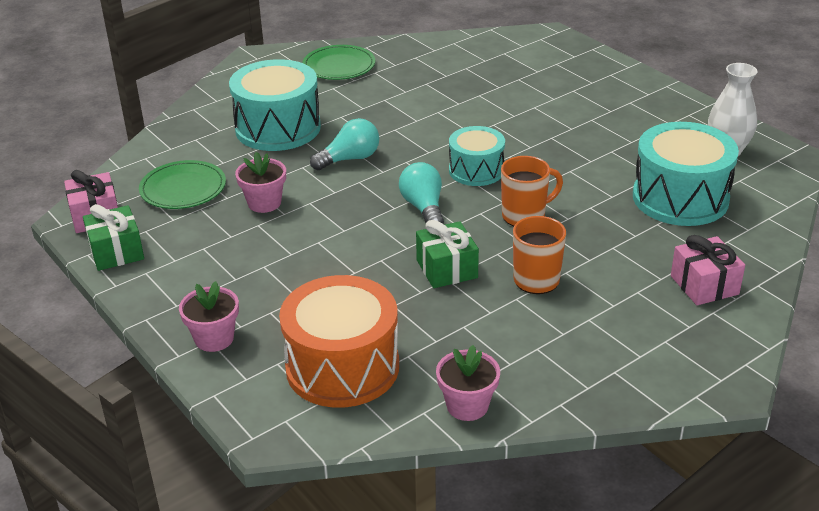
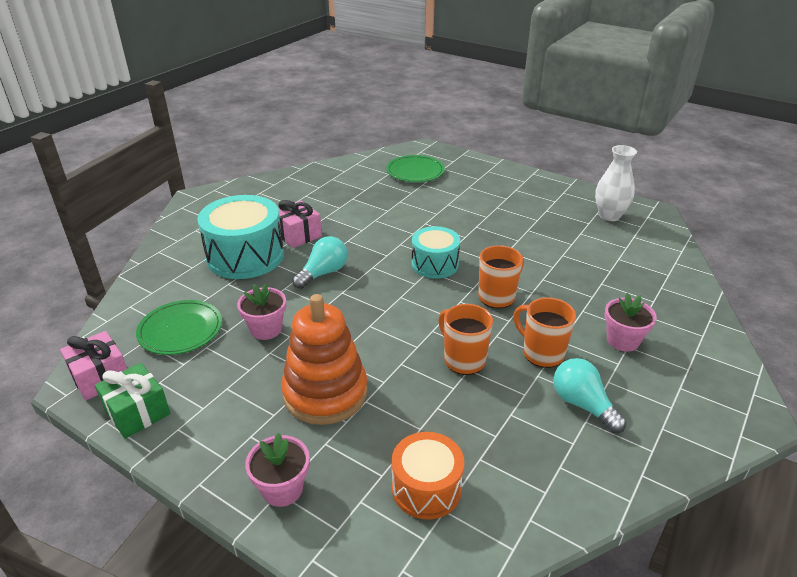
camera: 20 degrees left, 0 degrees up
(292, 271) = (325, 393): none -> orange stacking toy
(339, 66) = (273, 194): green plate -> green plate (415, 171)
(342, 367) = (426, 488): orange drum -> orange drum, size x0.61
(423, 208) = (410, 306): turquoise light bulb -> turquoise light bulb (582, 404)
(447, 269) = (463, 360): green gift -> orange mug
(467, 406) = (565, 500): pink flower pot -> pink flower pot (622, 340)
(680, 198) = (603, 258): turquoise drum -> none
(704, 285) = (672, 329): pink gift -> pink gift (298, 235)

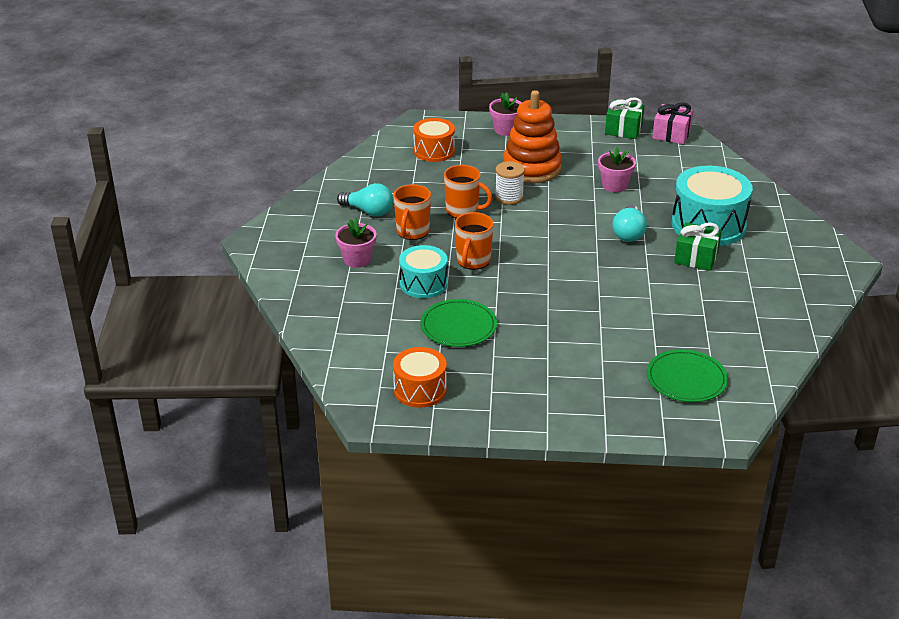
camera: 150 degrees right, 0 degrees up
(180, 330) = (668, 167): green plate -> green plate (458, 326)
(298, 235) = (696, 257): pink gift -> green gift
(394, 359) = (509, 197): none -> white spool
(435, 264) = (548, 271): turquoise drum -> turquoise drum (423, 284)
(541, 353) = (412, 232): orange mug -> orange mug turned 90 degrees clockwise
(609, 216) = (420, 390): white vase -> orange drum

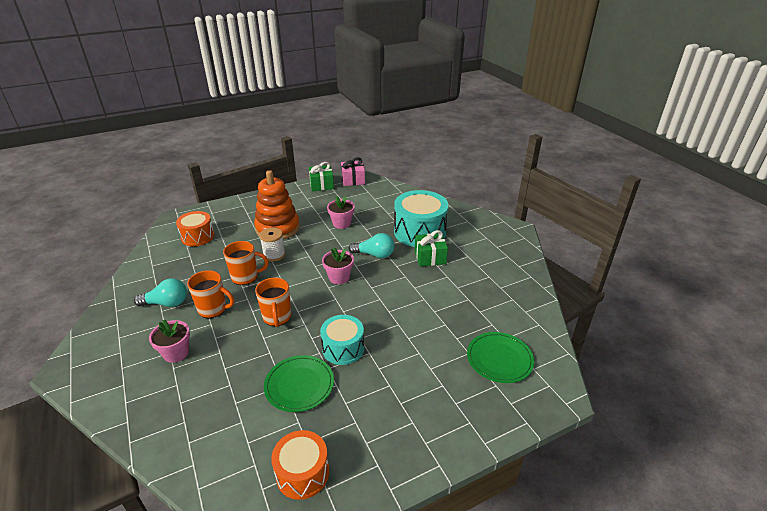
camera: 30 degrees left, 0 degrees up
(412, 232) = (213, 309): orange mug -> orange mug turned 60 degrees counterclockwise
(423, 284) = (247, 354): turquoise drum -> turquoise drum (343, 348)
(506, 130) = (243, 206): pink flower pot -> pink flower pot (339, 277)
(628, 233) = (374, 255): turquoise light bulb -> turquoise light bulb turned 60 degrees counterclockwise

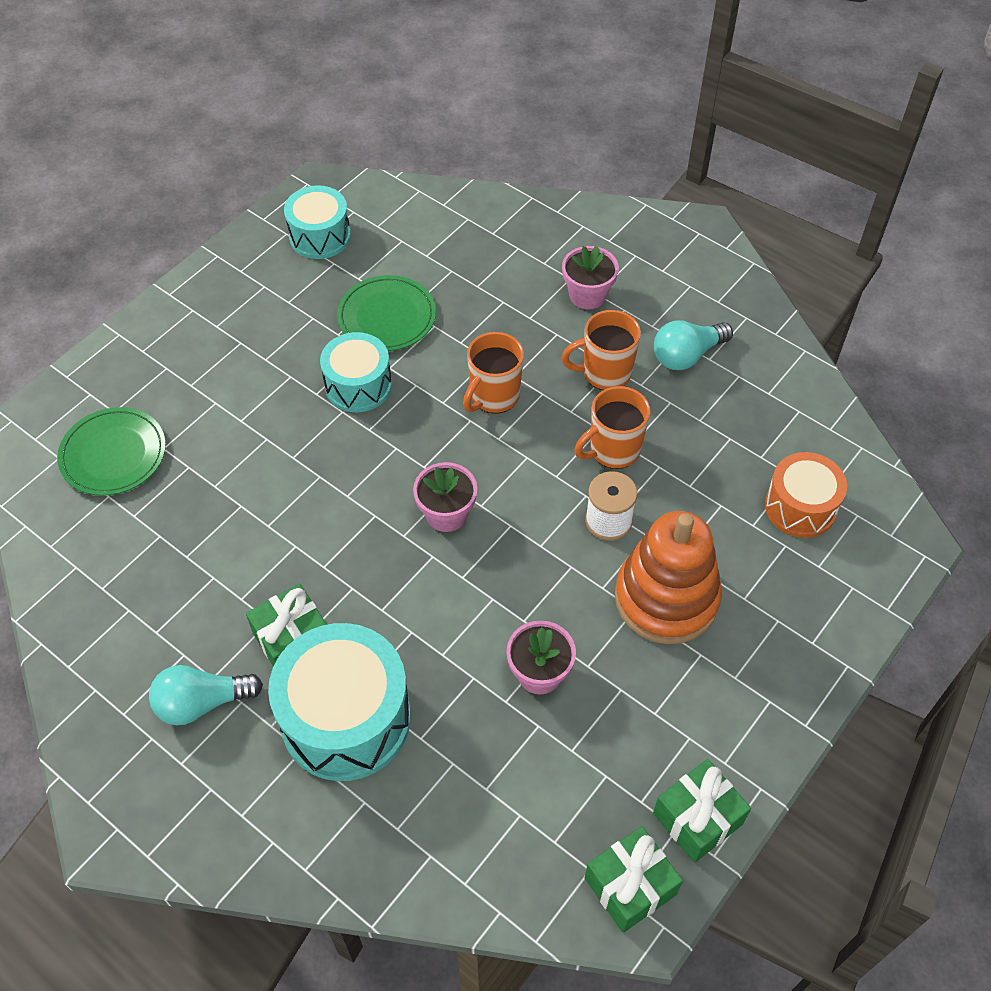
camera: 155 degrees right, 20 degrees up
(277, 317) = (493, 396): orange mug -> orange mug turned 105 degrees counterclockwise
(302, 473) = (320, 236): orange drum -> turquoise drum
(353, 180) = (630, 886): pink gift -> green gift
(374, 255) = (411, 601): turquoise light bulb -> turquoise light bulb (202, 703)

